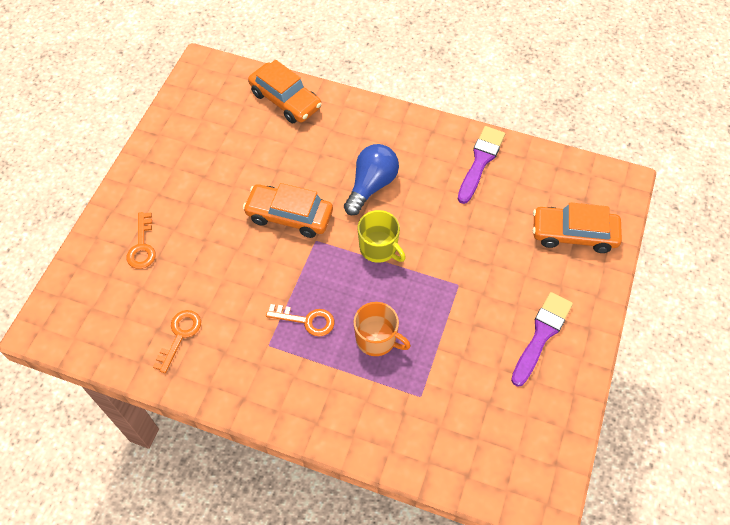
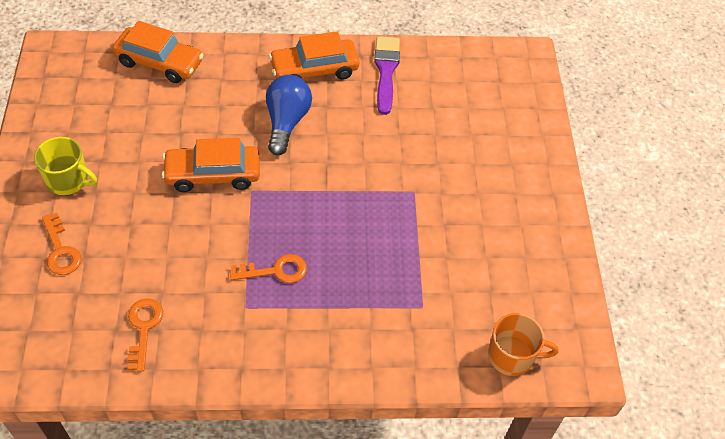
camera: 25 degrees left, 5 degrees down
(377, 339) = (355, 266): orange mug -> orange mug (512, 356)
(379, 248) = (320, 179): yellow mug -> yellow mug (68, 180)
(541, 335) = (512, 214): purple brush -> none
(573, 234) = (502, 114): orange car -> orange car (314, 69)

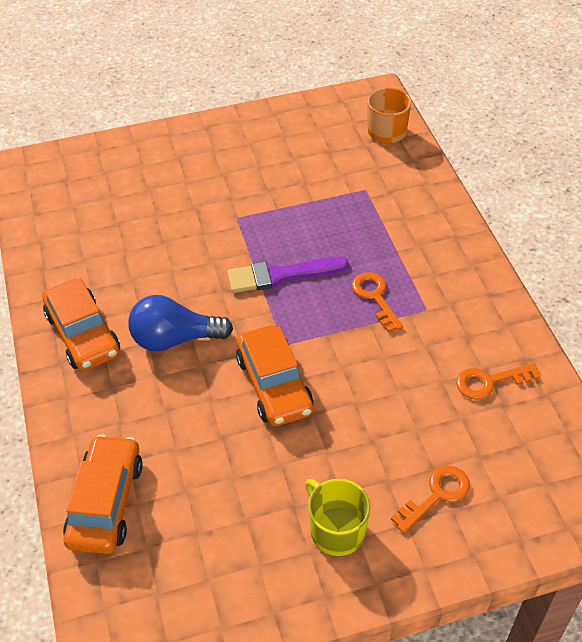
camera: 100 degrees left, 5 degrees down
(68, 180) = (336, 530): yellow mug -> yellow mug turned 45 degrees counterclockwise
(386, 71) = (71, 270): purple brush -> purple brush (281, 275)

